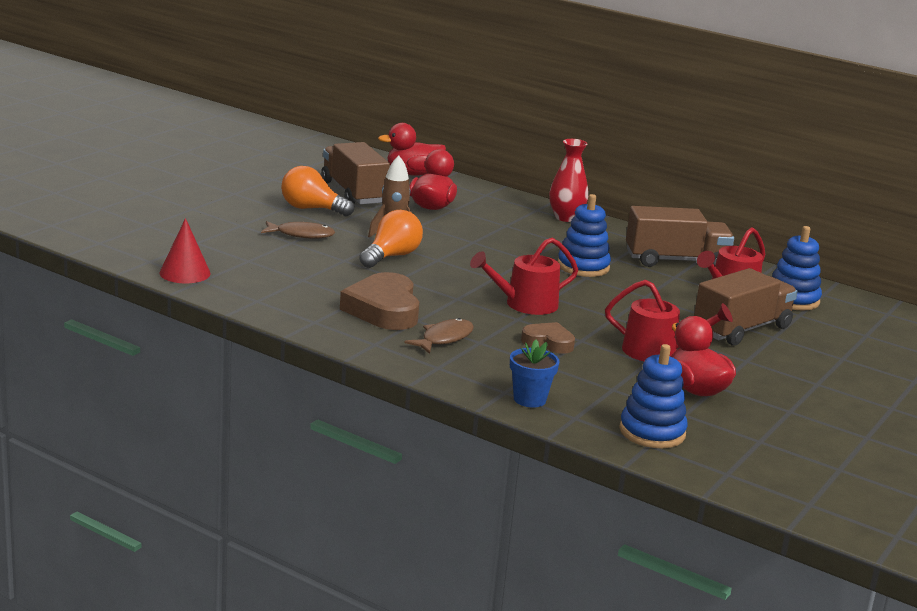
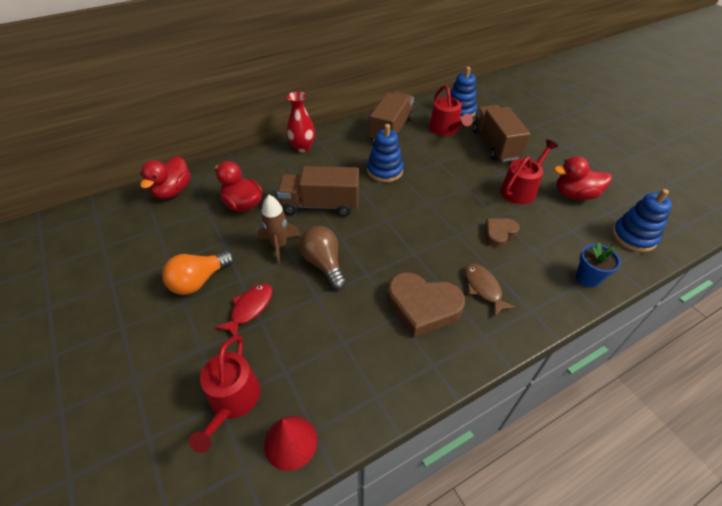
camera: 60 degrees left, 25 degrees up
(301, 235) = (250, 308): brown fish -> red fish
(353, 193) = (184, 240): brown truck -> brown truck (320, 205)
(391, 256) = (324, 264): orange light bulb -> brown light bulb
(525, 304) = (435, 221): red watering can -> red watering can (232, 400)

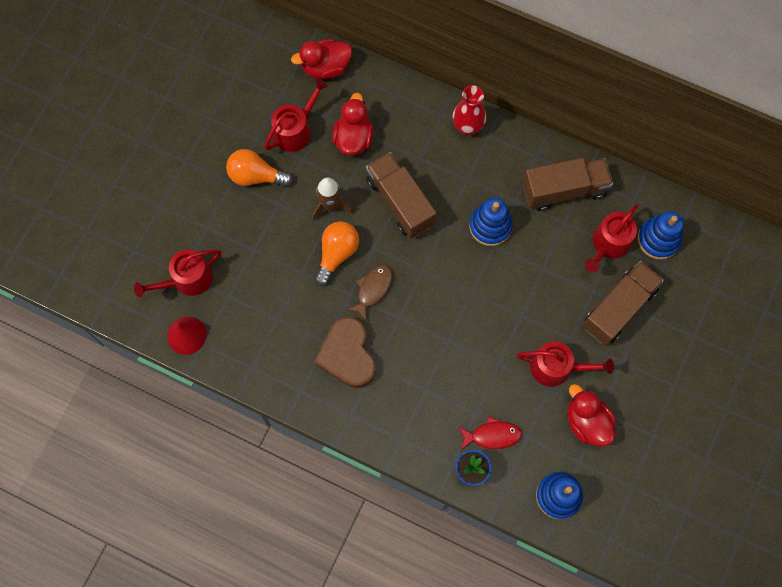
camera: 55 degrees right, 25 degrees up
(194, 233) = (295, 130): none -> red watering can
(250, 308) = (258, 233): red fish -> red fish (492, 435)
(324, 264) = (337, 254): brown light bulb -> orange light bulb
(483, 288) = (399, 392): brown fish -> brown fish (372, 289)
(499, 233) = (475, 375): brown heart -> none

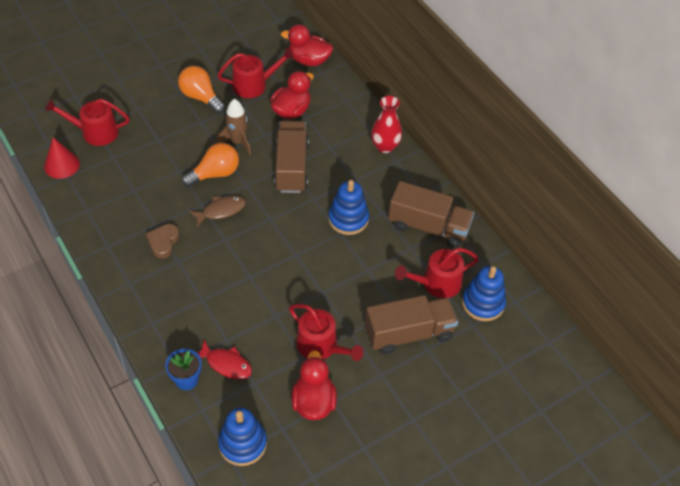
camera: 30 degrees right, 20 degrees down
(347, 355) = (163, 242): brown heart -> brown heart, size x0.57

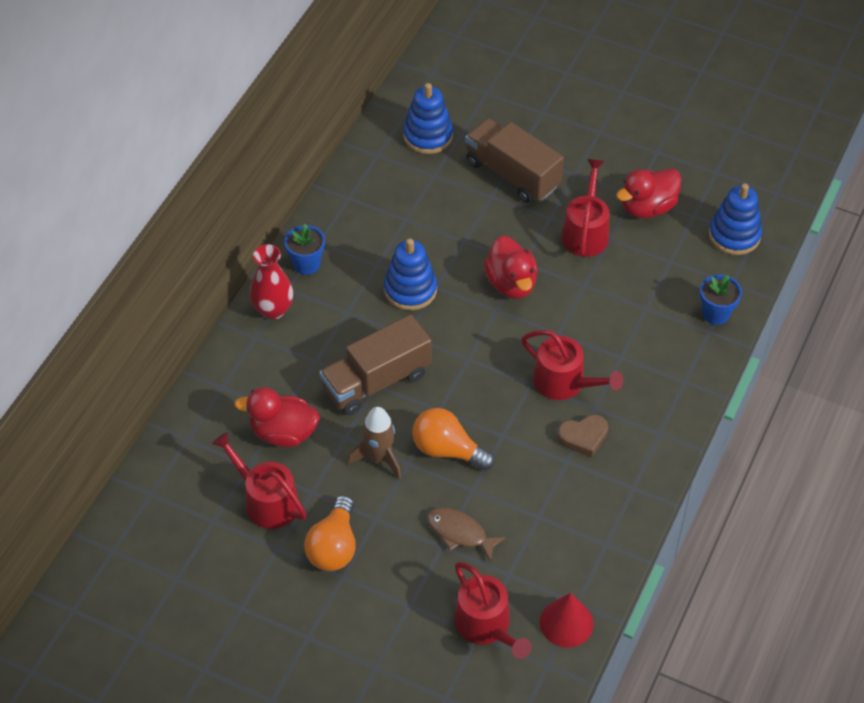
camera: 120 degrees left, 0 degrees up
(221, 211) = (496, 410): brown fish -> brown fish (460, 533)
(226, 364) = (671, 293): red fish -> none
(309, 60) = (174, 466): red duck -> red duck (511, 283)
(410, 179) = (306, 264): none -> blue flower pot
(428, 227) = (364, 218): brown truck -> none
(437, 283) = (434, 179): red watering can -> red watering can (564, 382)

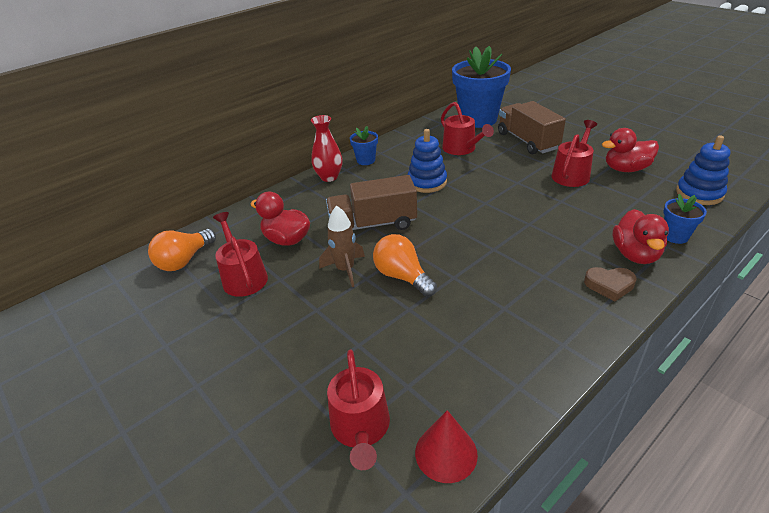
camera: 25 degrees right, 15 degrees down
(334, 547) = (269, 320): orange light bulb -> orange light bulb (184, 260)
(428, 136) = (478, 119): blue stacking toy -> blue flower pot
(460, 533) = (380, 339): brown fish -> none
(511, 283) = (503, 191): red duck -> red duck (635, 254)
(564, 382) = (522, 254): red watering can -> red watering can (462, 149)
(583, 437) = (526, 294): brown heart -> brown heart (609, 285)

